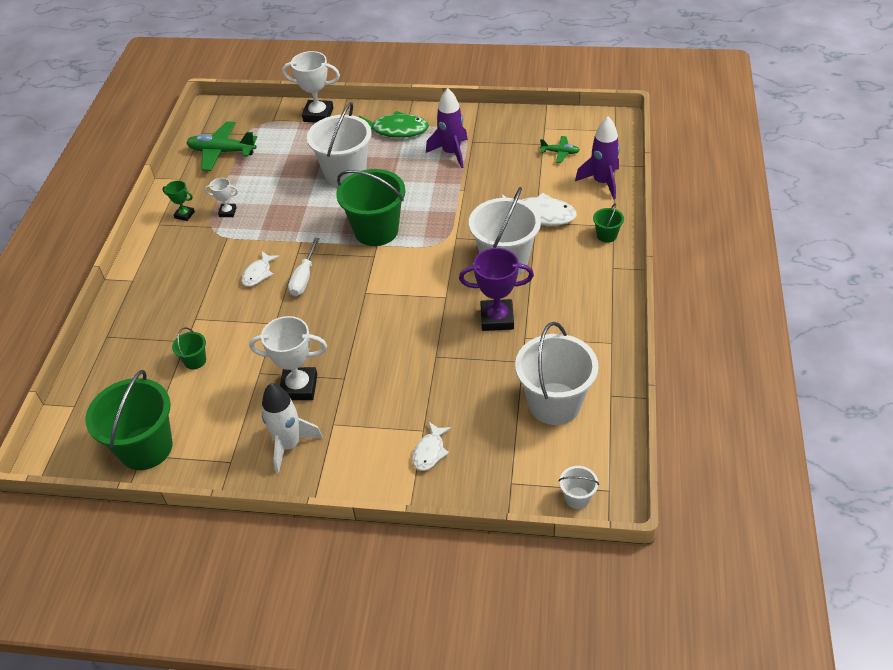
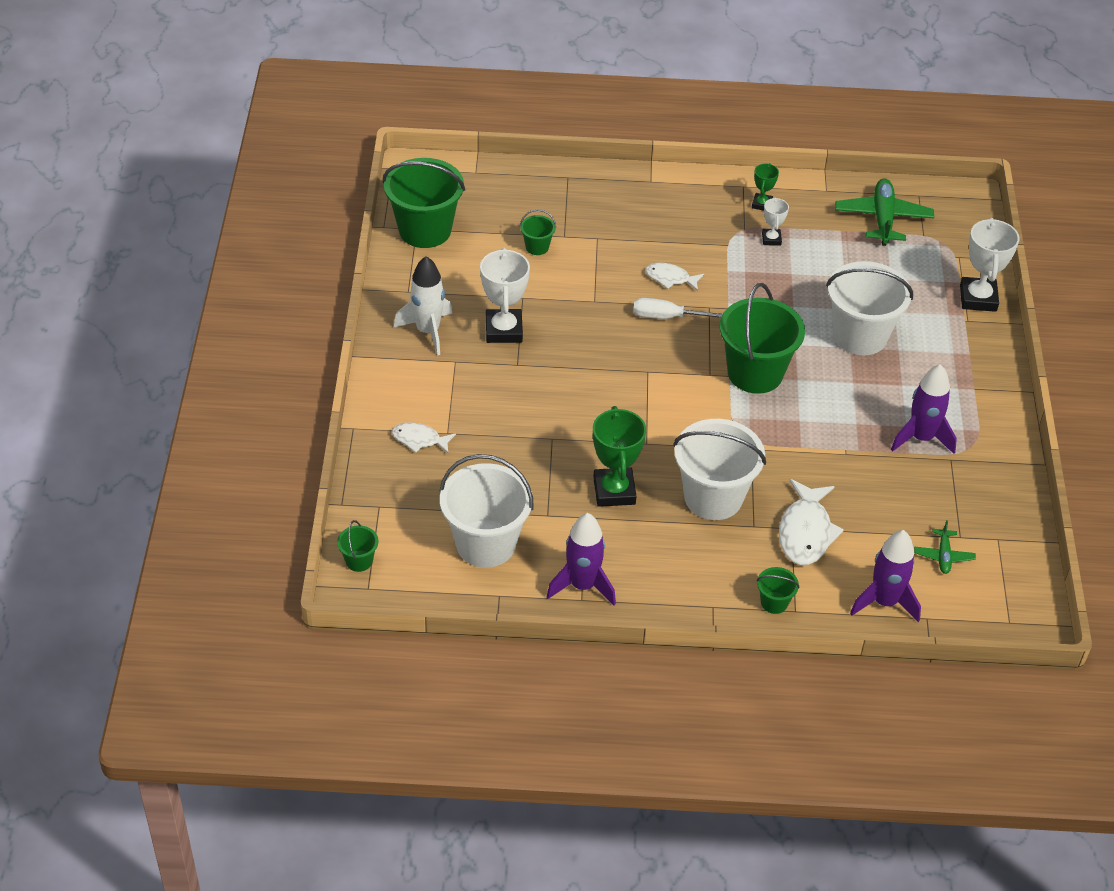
camera: 80 degrees right, 0 degrees up
(395, 130) = (960, 378): green fish -> none
(497, 318) = (614, 491): purple trophy -> green trophy
(577, 498) = (359, 561): white bucket -> green bucket
(597, 341) = (582, 585): none -> purple rocket

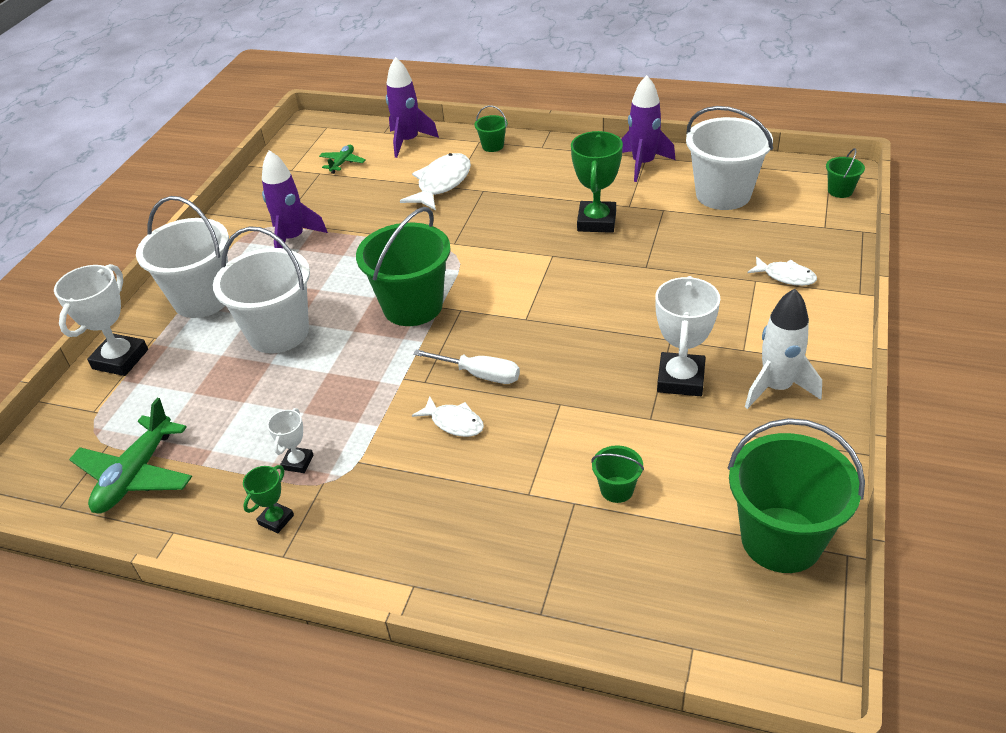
camera: 160 degrees left, 5 degrees down
(713, 497) = (508, 211): white bucket -> white bucket (202, 299)

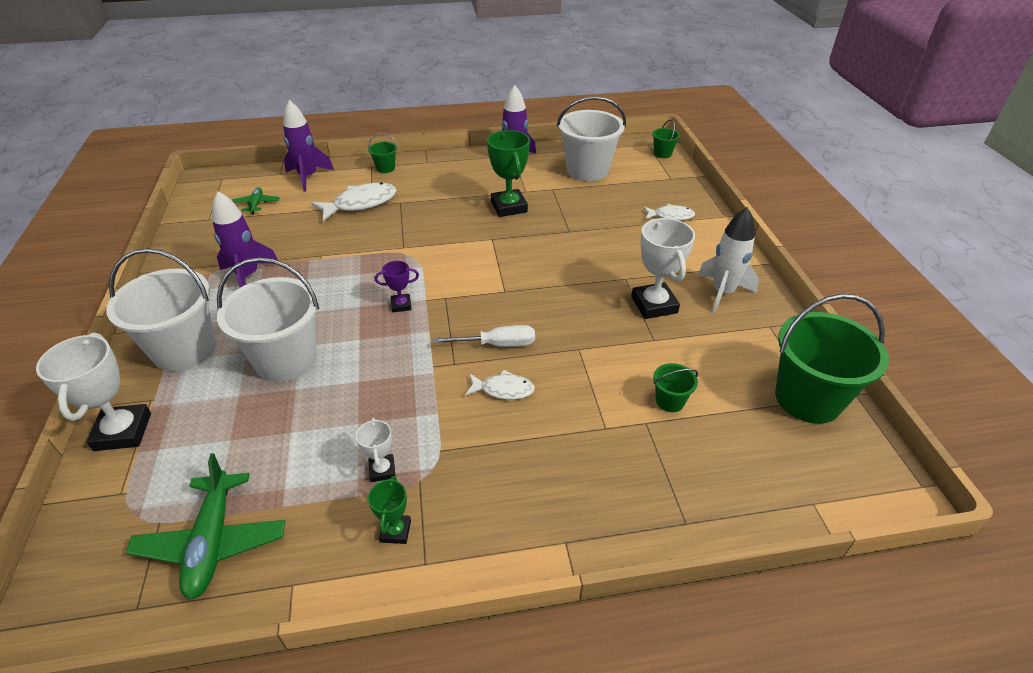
camera: 30 degrees left, 0 degrees up
(412, 306) = (401, 305): green bucket -> purple trophy
(442, 183) = (360, 204): white fish -> white fish turned 60 degrees clockwise

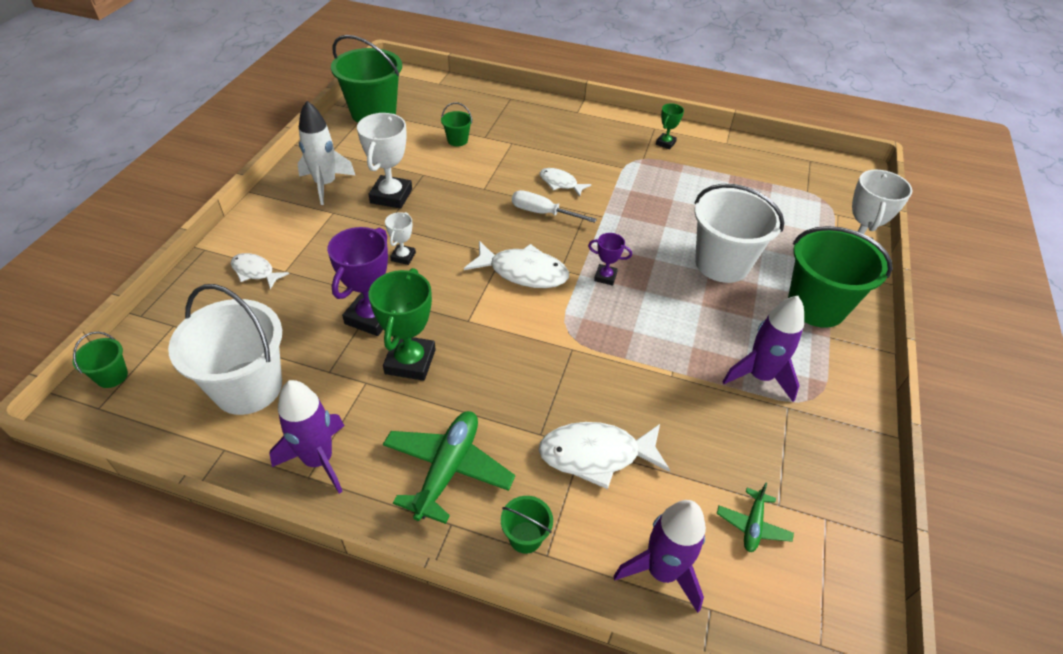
camera: 155 degrees left, 5 degrees up
(184, 350) = (816, 306): white bucket -> green bucket
(213, 542) = (772, 172): green plane -> green plane (447, 469)
(382, 470) = (664, 170): white trophy -> white trophy (403, 257)
(476, 283) = (523, 272): none -> white fish
(560, 219) = (371, 317): none -> purple trophy

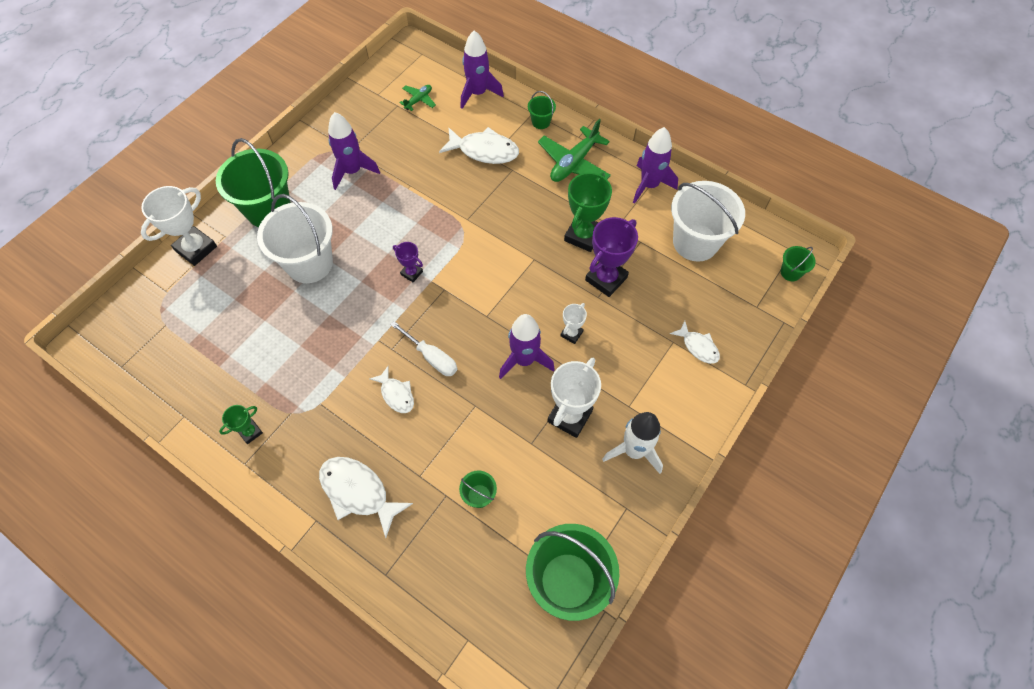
camera: 160 degrees left, 15 degrees up
(448, 227) = (524, 360): none -> purple rocket
(523, 272) = (476, 293): white fish -> white fish (358, 492)

